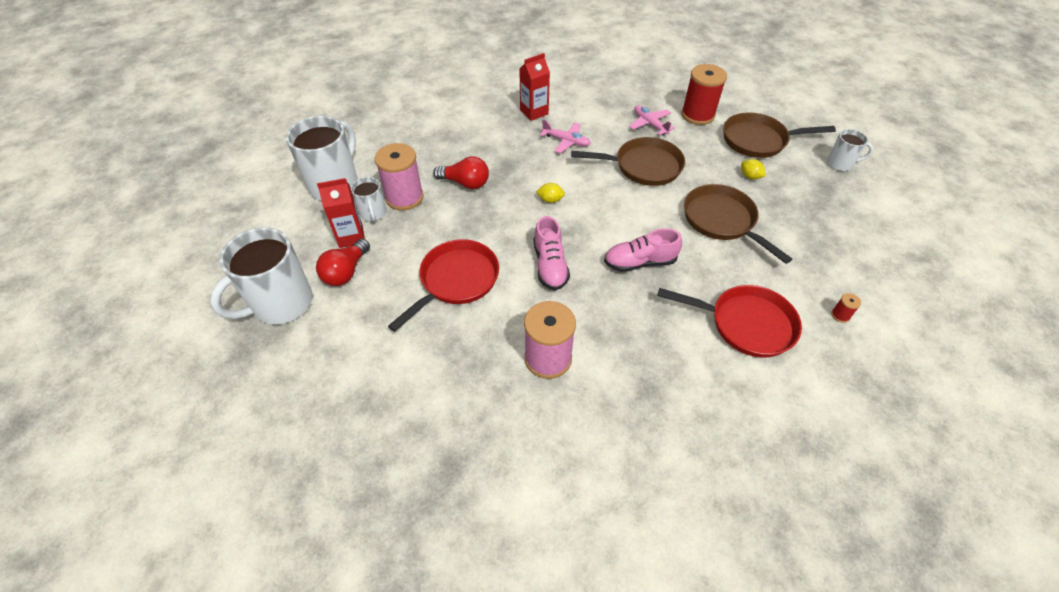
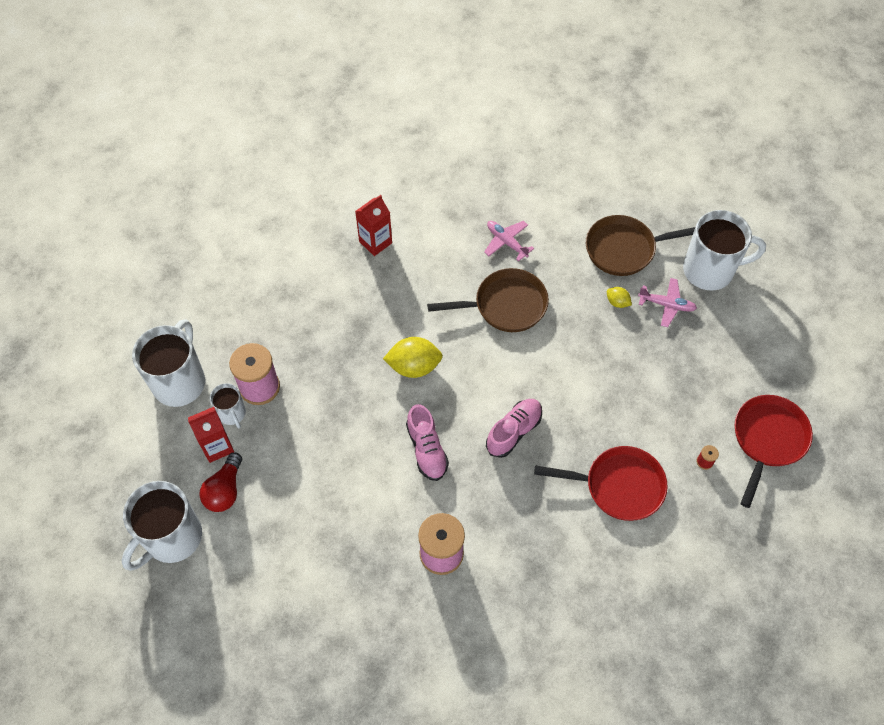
camera: 10 degrees left, 10 degrees up
(456, 281) = (337, 483): red pan -> red pan (767, 439)
(465, 183) = (320, 357): red light bulb -> none
(550, 200) = (414, 366): yellow lemon -> yellow lemon, size x1.95
(566, 141) = (418, 281): pink plane -> pink plane (667, 305)
(639, 262) = (514, 431): pink shoe -> pink shoe turned 150 degrees clockwise
(697, 115) = (558, 220): red spool -> none
(722, 221) = (591, 366): brown pan -> none
(840, 164) = (710, 270): white mug -> white mug, size x1.92

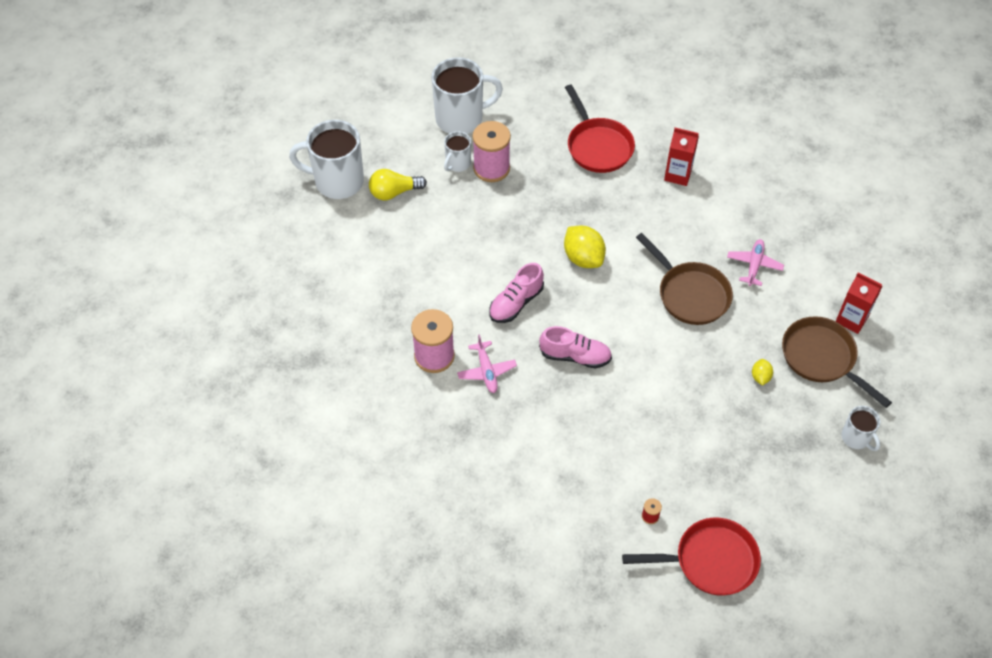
camera: 60 degrees right, 5 degrees down
(217, 446) = (425, 169): red carton -> red carton (851, 319)
(225, 490) = (394, 192): red light bulb -> yellow light bulb
(619, 486) = (579, 457): red pan -> red pan (598, 146)
(667, 305) = (789, 418): pink plane -> pink plane (486, 371)
(710, 270) = (856, 438): white mug -> white mug, size x0.52

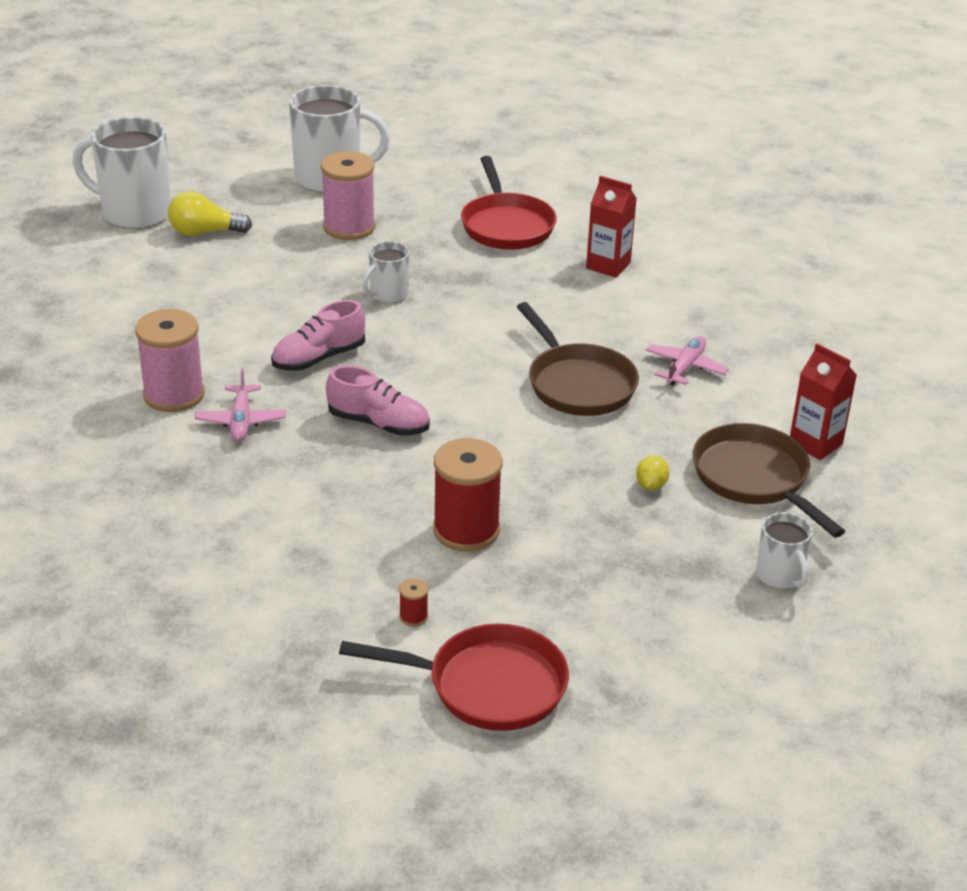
camera: 10 degrees right, 20 degrees down
(457, 163) = (305, 217): white mug -> white mug (388, 294)
(583, 258) = (437, 327): yellow lemon -> none
(659, 438) = (466, 530): none -> red spool

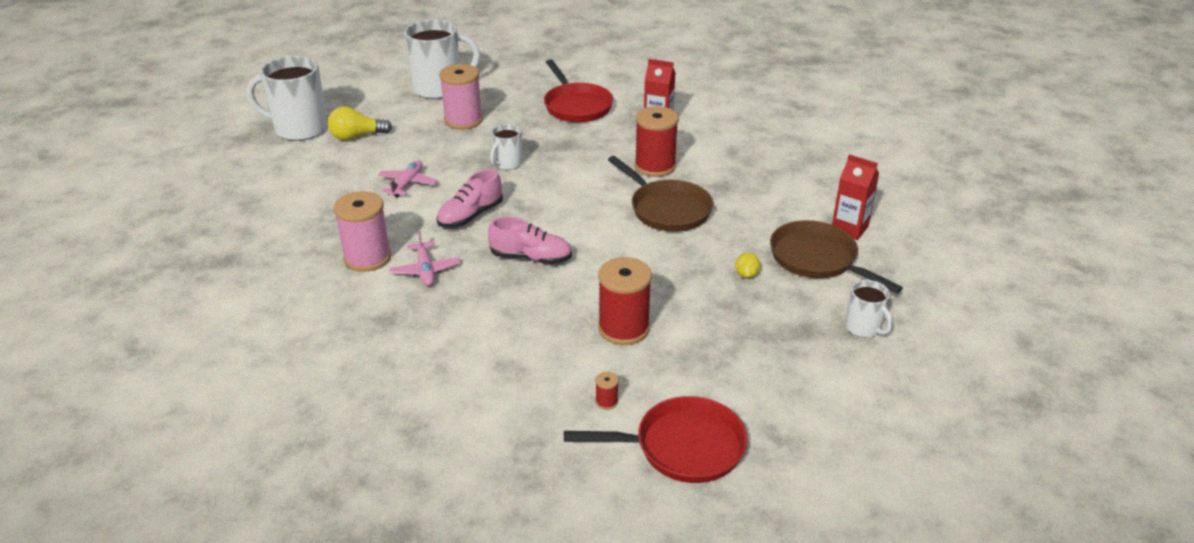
camera: 10 degrees left, 0 degrees up
(583, 323) = (655, 166): none -> red spool
(685, 367) = (738, 188): pink plane -> pink plane (407, 184)

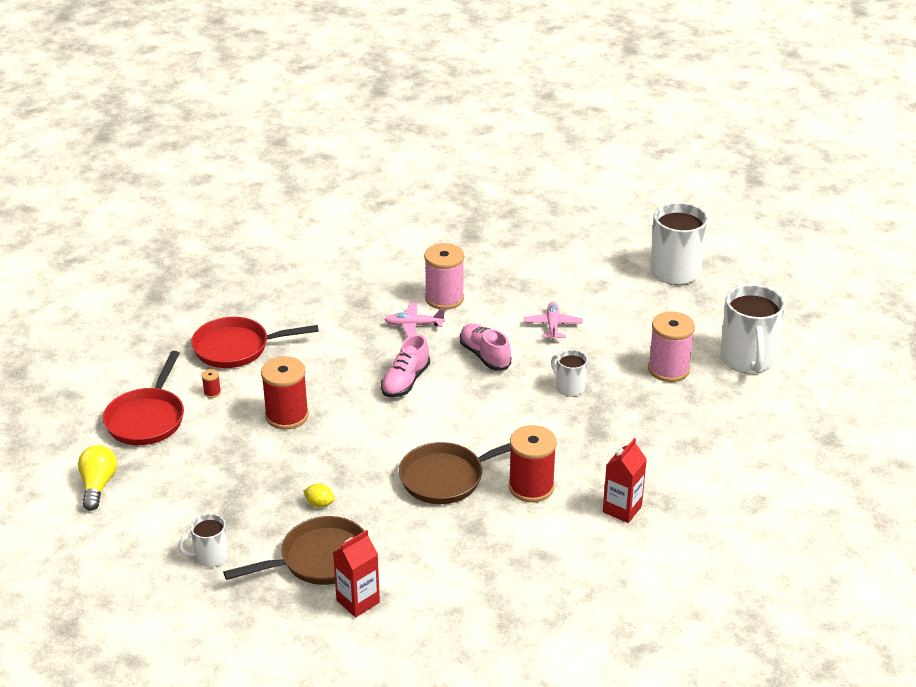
camera: 105 degrees right, 0 degrees up
(356, 136) = (651, 302): yellow light bulb -> yellow light bulb (98, 485)
(407, 184) = (552, 326): pink plane -> pink plane turned 120 degrees counterclockwise
(576, 106) = (683, 453): red pan -> red pan (236, 348)

